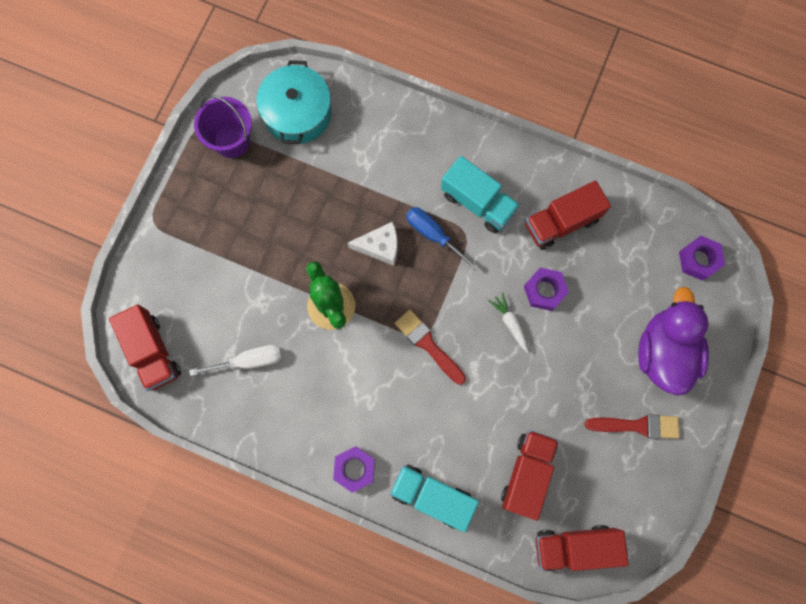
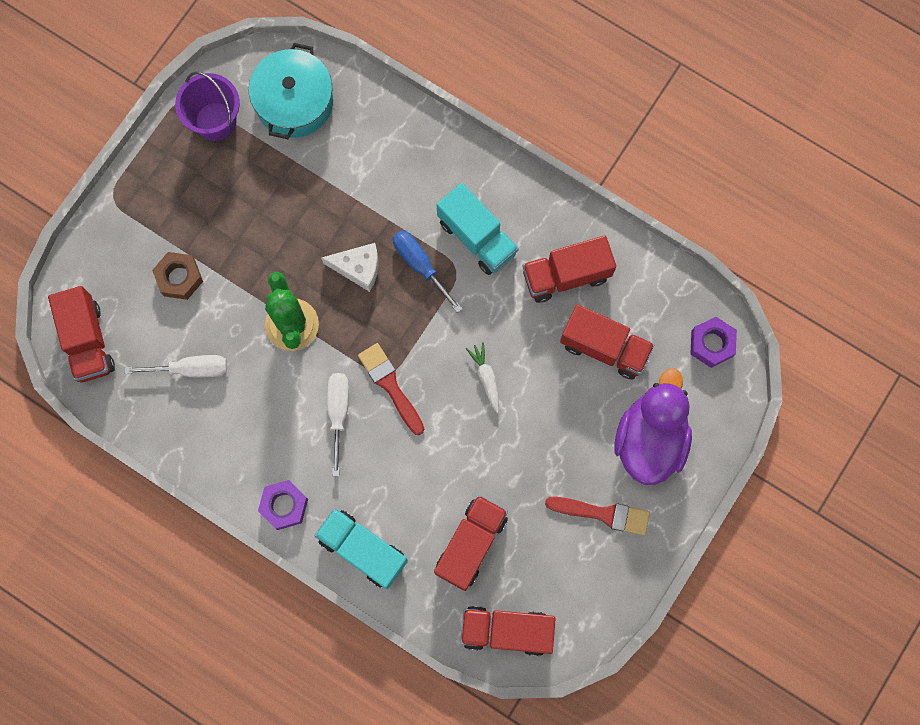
camera: 10 degrees right, 0 degrees up
(224, 282) = (179, 278): none -> brown nut
(387, 377) = (338, 413): none -> white screwdriver
(544, 291) = (531, 348): purple nut -> none
(607, 279) = (604, 347): none -> red truck

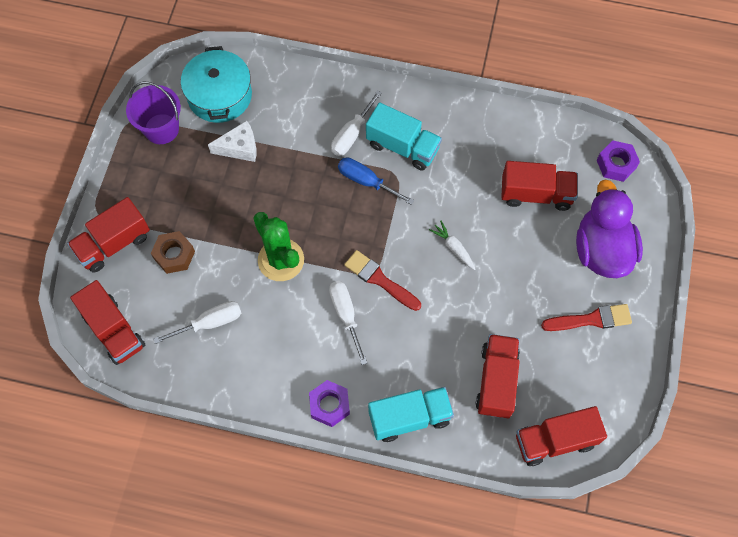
camera: 20 degrees left, 10 degrees down
(358, 268) = (318, 199): white cheese -> white cheese (239, 147)
(363, 550) = (409, 417): turquoise truck -> turquoise truck turned 150 degrees clockwise
(425, 202) = (351, 134): none -> white screwdriver
(566, 275) = (483, 152): red truck -> red truck (114, 244)

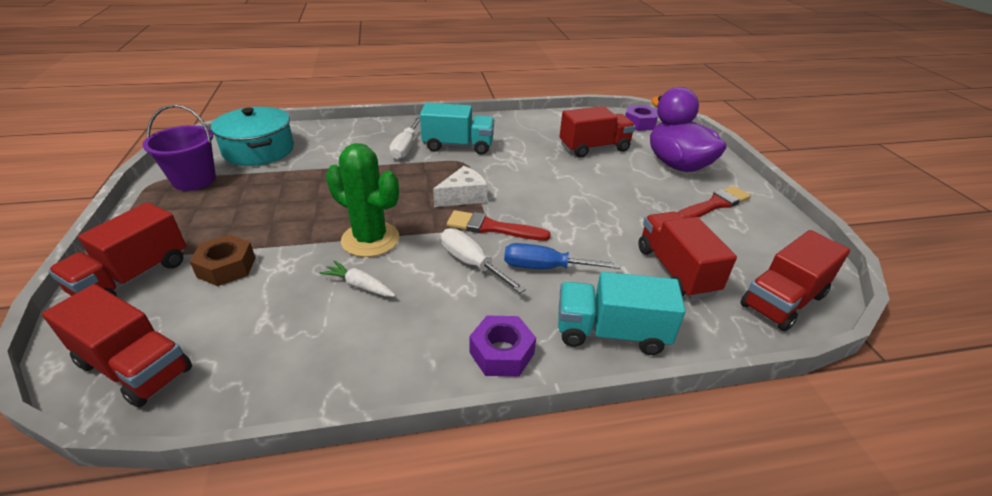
camera: 25 degrees left, 30 degrees down
(210, 323) = (294, 317): white screwdriver -> none
(239, 147) = (291, 175): white cheese -> white cheese (463, 196)
(366, 181) = (436, 170): blue screwdriver -> blue screwdriver (545, 267)
(409, 417) = (611, 332): turquoise truck -> turquoise truck turned 135 degrees counterclockwise
(453, 247) = (550, 190): white carrot -> white carrot (359, 285)

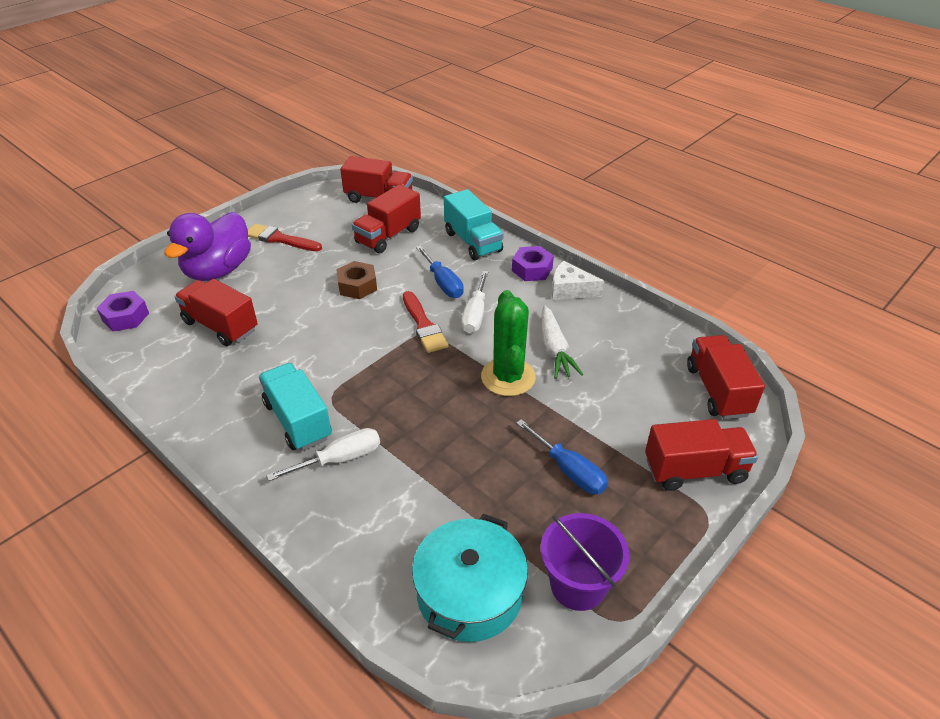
camera: 125 degrees left, 5 degrees up
(226, 267) = (623, 428): brown nut -> brown nut (357, 286)
(251, 218) = (569, 470): none -> blue screwdriver
(359, 285) = (554, 349): white carrot -> white carrot, size x1.51
(463, 196) = (395, 363): white cheese -> white cheese (570, 290)

